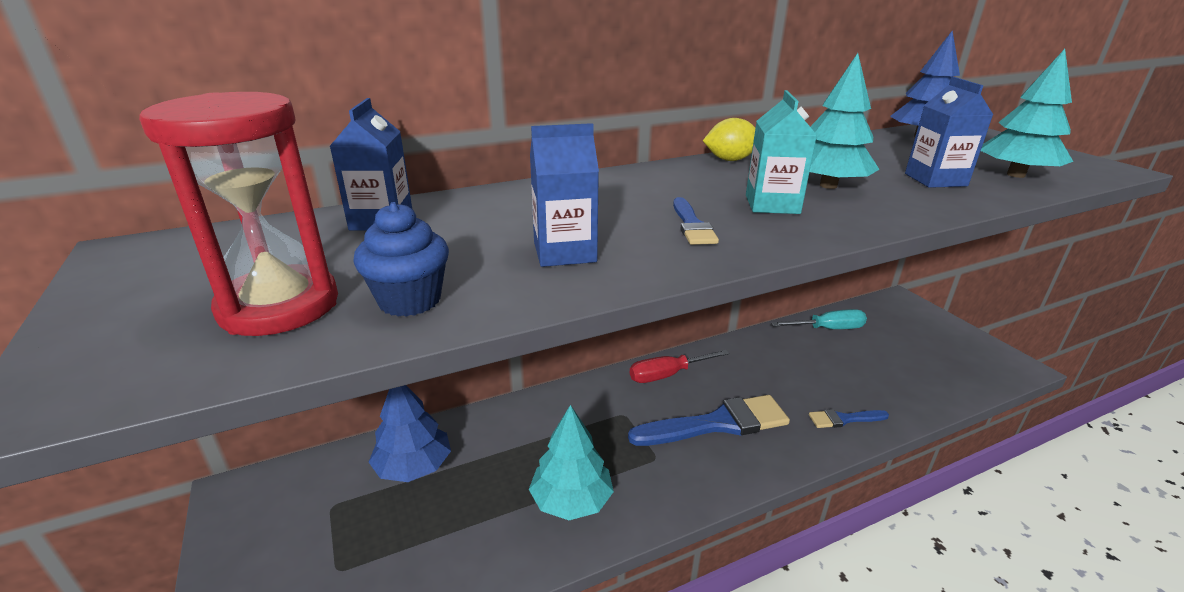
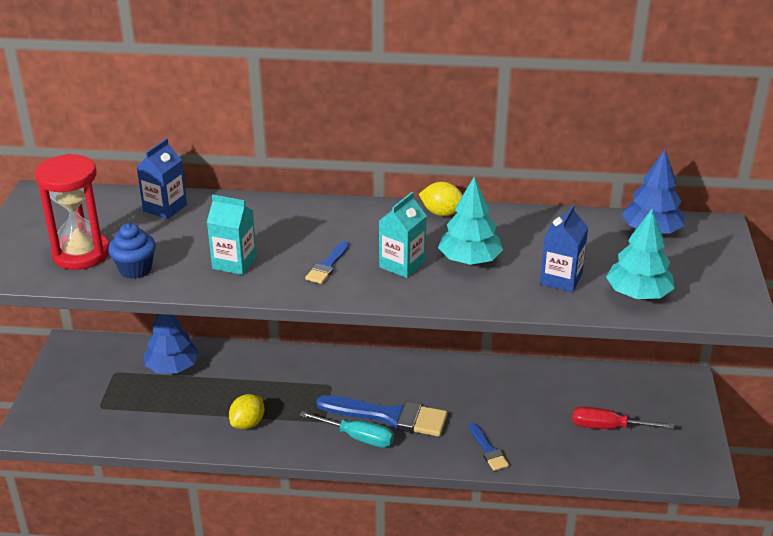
camera: 30 degrees right, 5 degrees up
(564, 252) = (234, 263): blue carton -> turquoise carton
(571, 500) = (248, 423): turquoise tree -> yellow lemon
(666, 375) = (390, 369): red screwdriver -> red screwdriver (607, 427)
(828, 329) = (574, 381): turquoise screwdriver -> turquoise screwdriver (358, 438)
(844, 419) = (488, 450): blue brush -> blue brush turned 135 degrees counterclockwise

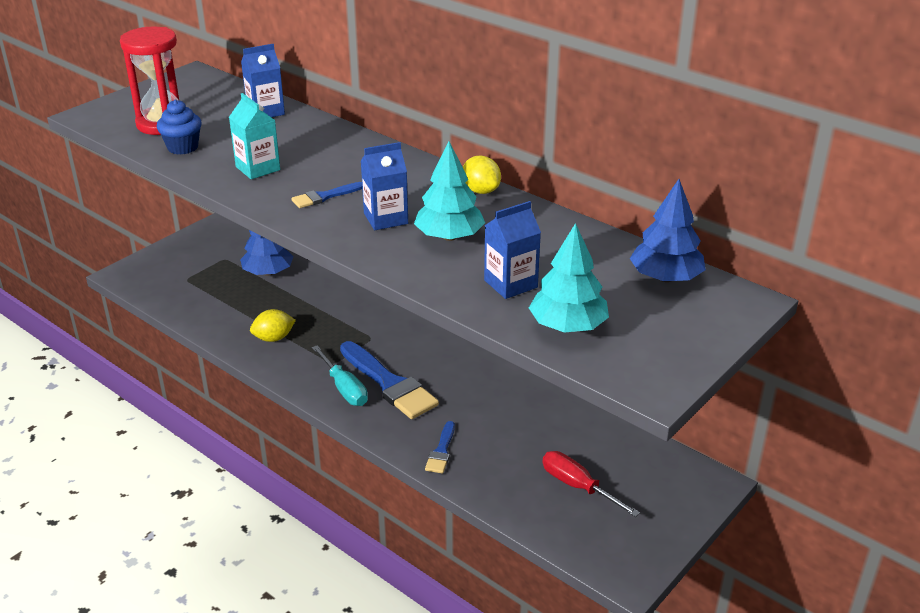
camera: 35 degrees right, 0 degrees up
(402, 265) = (386, 218): turquoise carton -> blue carton

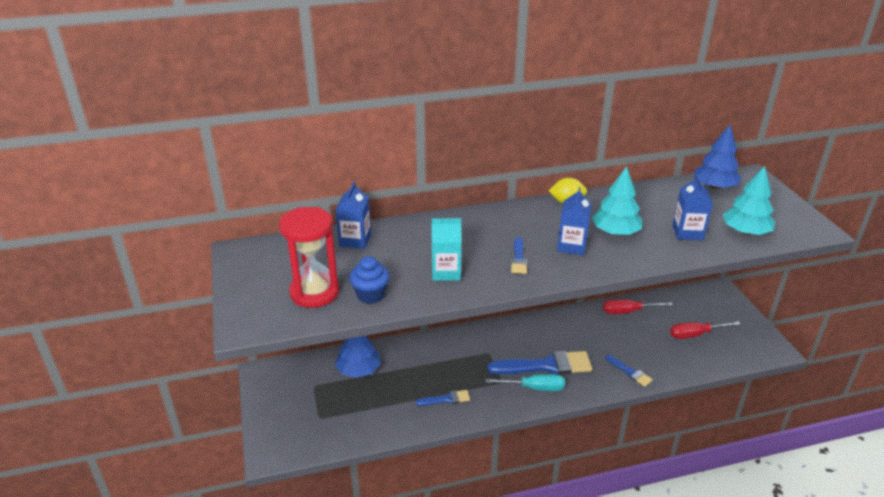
camera: 55 degrees left, 0 degrees up
(274, 338) = (446, 399): yellow lemon -> blue brush
(560, 413) = (627, 312): none -> red screwdriver

